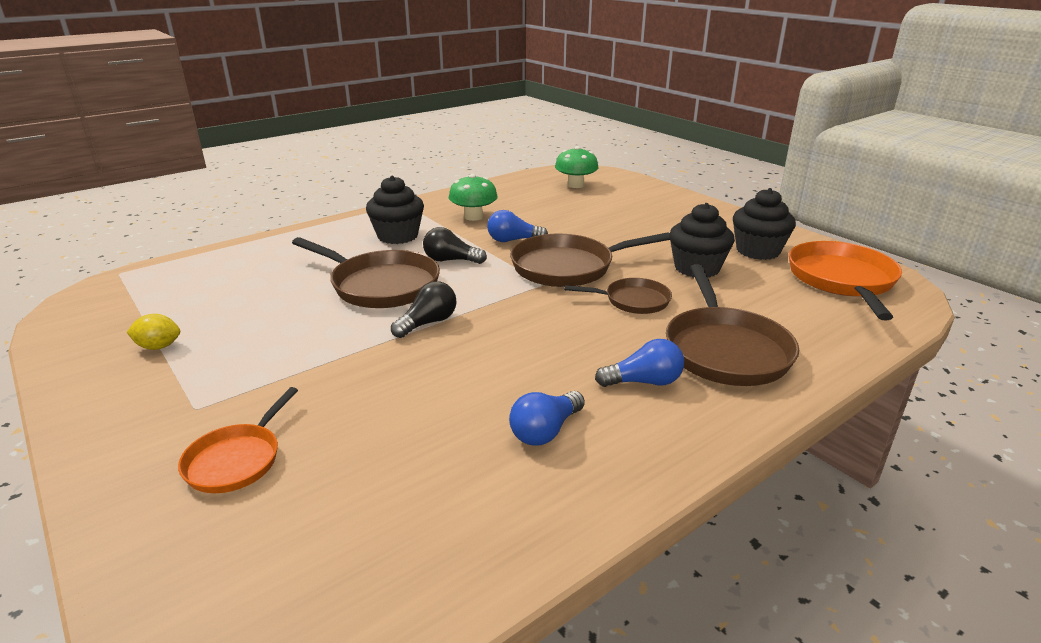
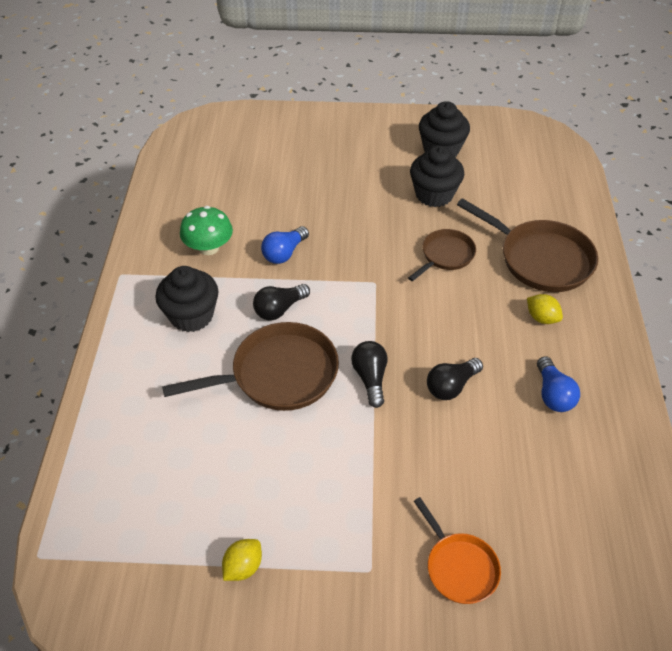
camera: 50 degrees left, 20 degrees up
(472, 365) = (451, 386): none -> black light bulb
(568, 267) = (364, 253): brown pan -> none
(575, 185) = (219, 150): green mushroom -> none
(643, 382) = (541, 318): blue light bulb -> yellow lemon
(842, 280) = (514, 148): orange pan -> none

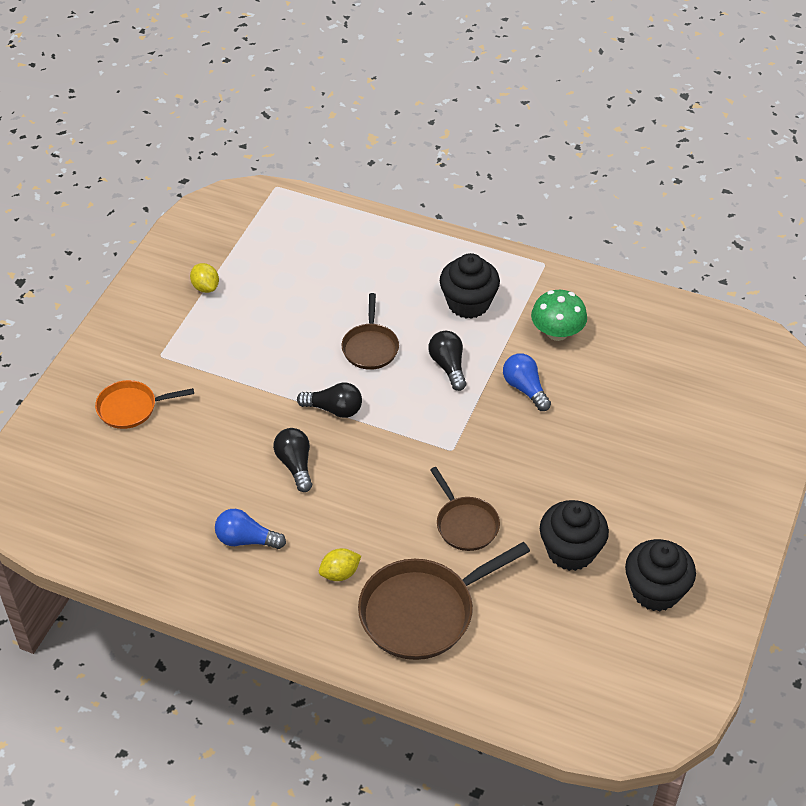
camera: 110 degrees right, 0 degrees up
(278, 374) = (370, 347): brown pan -> brown pan, size x0.58

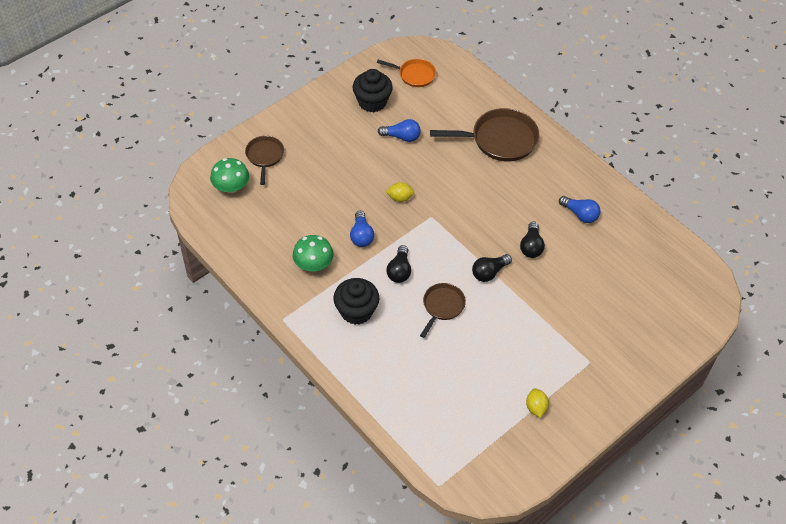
camera: 155 degrees left, 5 degrees up
(131, 408) = (623, 329): orange pan -> orange pan (414, 75)
(334, 409) = (489, 272): black light bulb -> black light bulb turned 75 degrees counterclockwise
(340, 573) = (534, 175): yellow lemon -> yellow lemon (400, 198)
(465, 524) = (450, 173): brown pan -> brown pan (265, 156)
(571, 551) = (401, 137): black cupcake -> blue light bulb
(736, 380) = (231, 187): none -> green mushroom

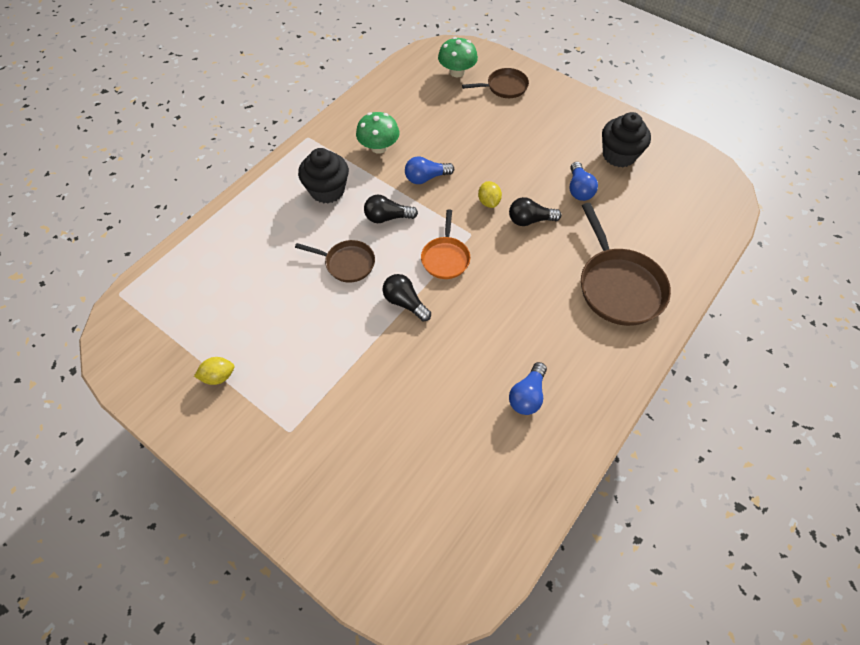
camera: 80 degrees right, 5 degrees up
(414, 75) = (681, 186): orange pan -> orange pan (445, 258)
(531, 246) = (456, 343): black light bulb -> black light bulb (530, 220)

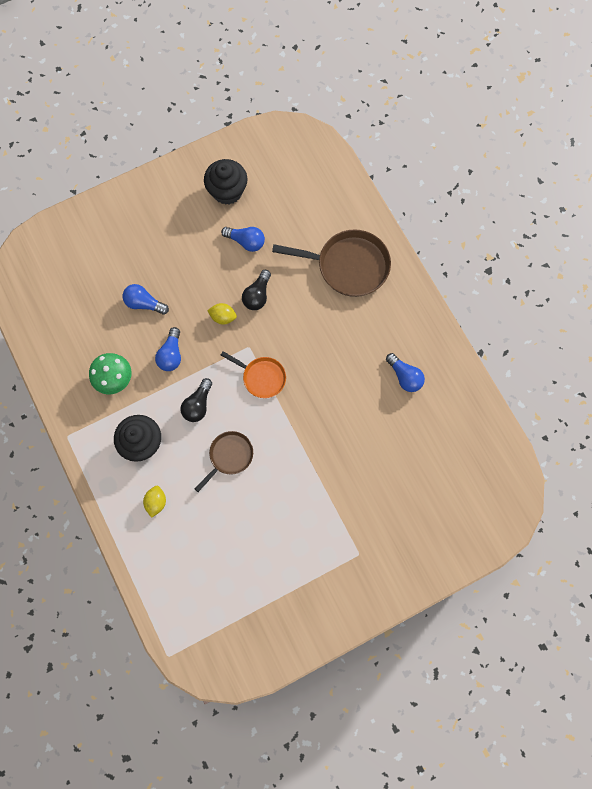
camera: 65 degrees left, 15 degrees up
(219, 376) = (288, 593): yellow lemon -> yellow lemon (156, 502)
(405, 302) = (288, 426): black light bulb -> none
(457, 72) = (55, 268): green mushroom -> none
(464, 140) = (144, 303): none -> blue light bulb
(504, 87) = (98, 238): brown pan -> none

